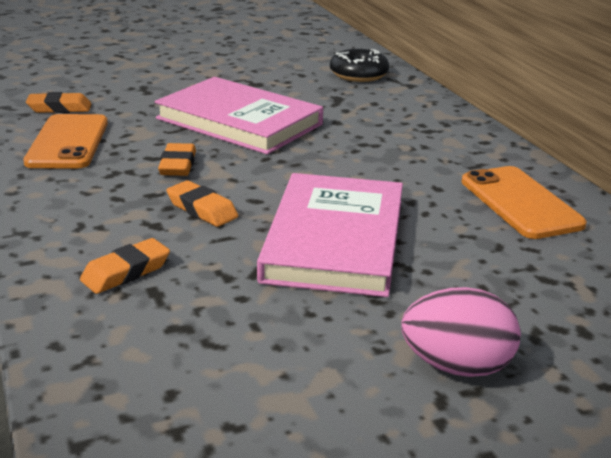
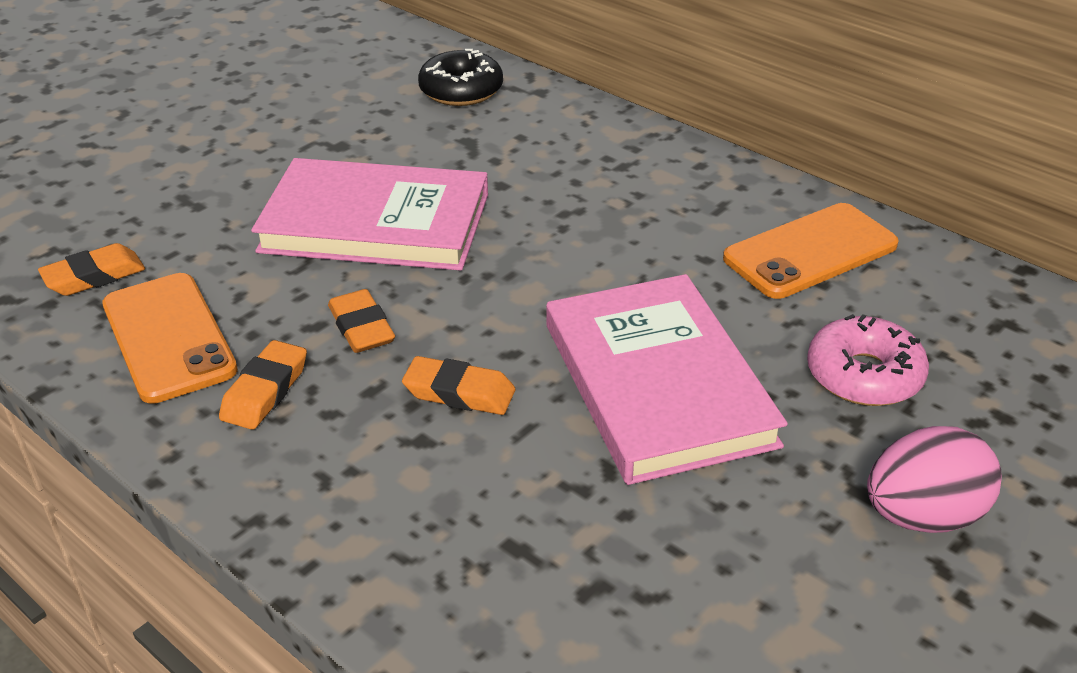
camera: 25 degrees left, 10 degrees up
(126, 272) = (454, 531): orange eraser -> orange eraser (265, 391)
(492, 277) = (864, 375): none -> pink donut
(520, 203) = (810, 252): orange phone -> orange phone turned 75 degrees counterclockwise

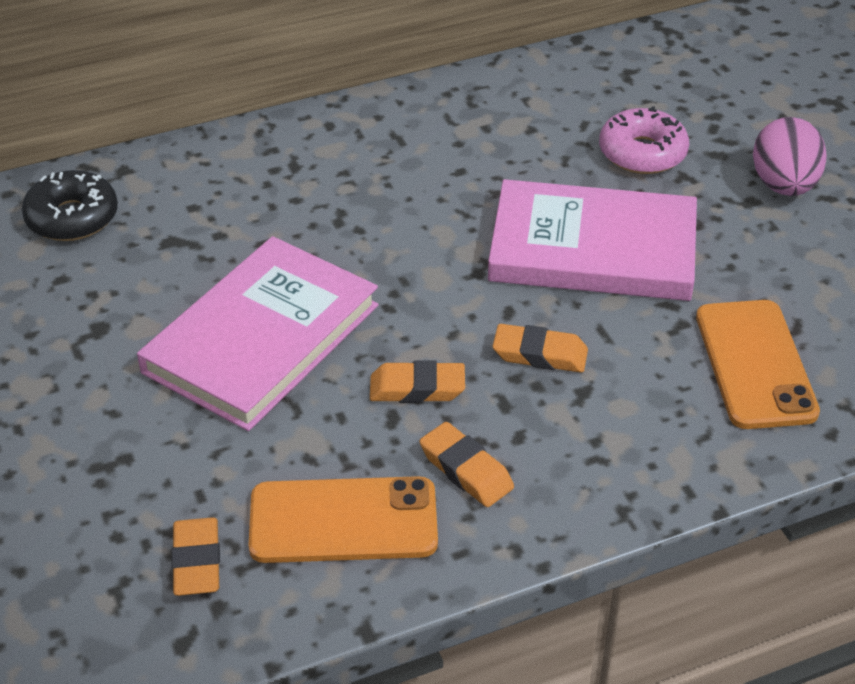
camera: 65 degrees left, 5 degrees up
(459, 393) = (540, 354): orange eraser -> orange eraser turned 60 degrees clockwise
(810, 252) = (490, 118): orange phone -> orange phone (755, 364)

